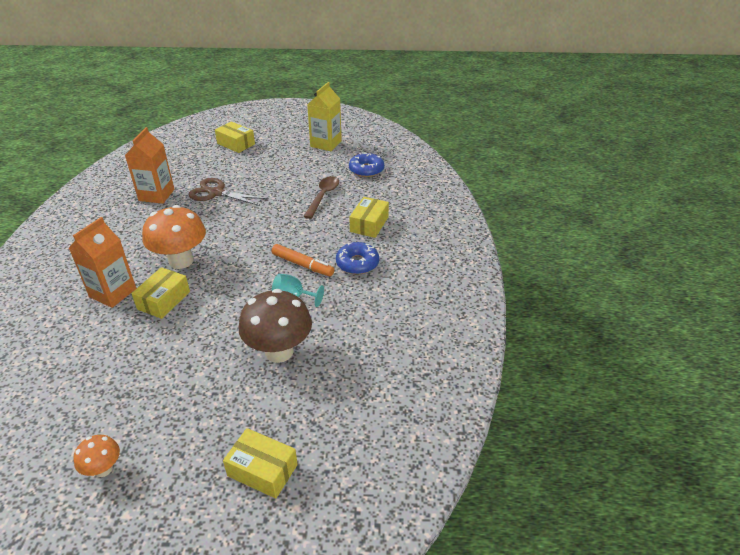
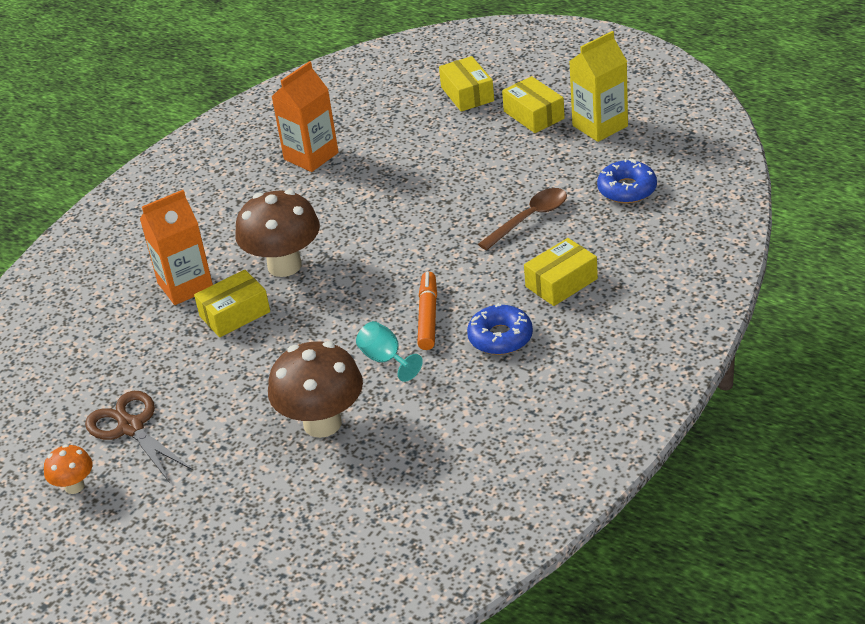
camera: 35 degrees right, 0 degrees up
(181, 261) = (284, 265): orange mushroom -> brown mushroom
(216, 193) = (389, 173): brown scissors -> brown scissors (131, 427)
(262, 470) = (220, 548): yellow box -> yellow box (534, 115)
(302, 264) = (428, 317): orange marker -> orange marker turned 150 degrees counterclockwise

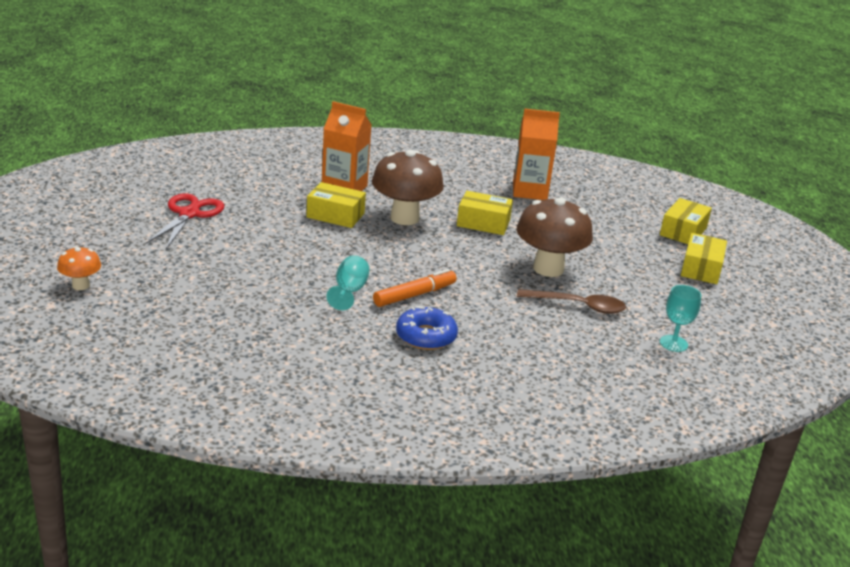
camera: 45 degrees right, 10 degrees down
(74, 486) = (118, 212): orange mushroom -> orange mushroom (81, 285)
(131, 427) = (189, 214): brown scissors -> red scissors
(322, 423) = (257, 286): brown mushroom -> brown mushroom (548, 269)
(561, 283) = (521, 346): yellow box -> yellow box (483, 223)
(600, 126) = (732, 304): yellow carton -> none
(627, 189) = (673, 343): blue donut -> turquoise goblet

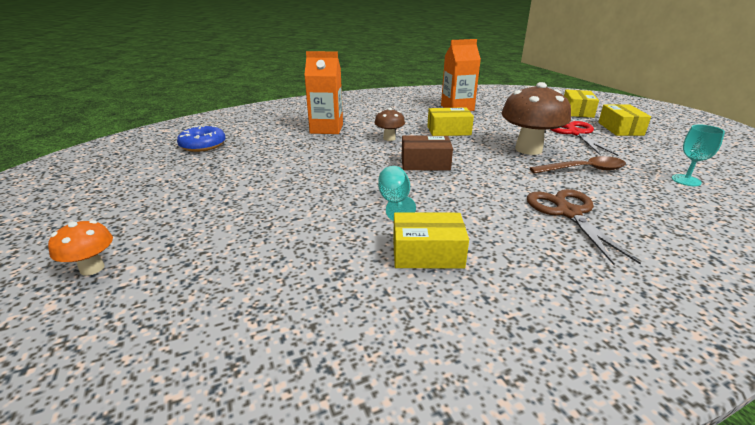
camera: 15 degrees left, 0 degrees up
(189, 214) = (201, 170): red scissors -> red scissors (575, 133)
(335, 215) = (333, 147): yellow box -> yellow box (427, 253)
(404, 218) = (389, 138): brown mushroom -> brown mushroom, size x0.50
(414, 295) = (453, 192): orange marker -> none
(416, 258) = (425, 163): none -> brown box
(426, 336) = (502, 226): blue donut -> blue donut (203, 145)
(502, 341) = (568, 213): none -> brown scissors

